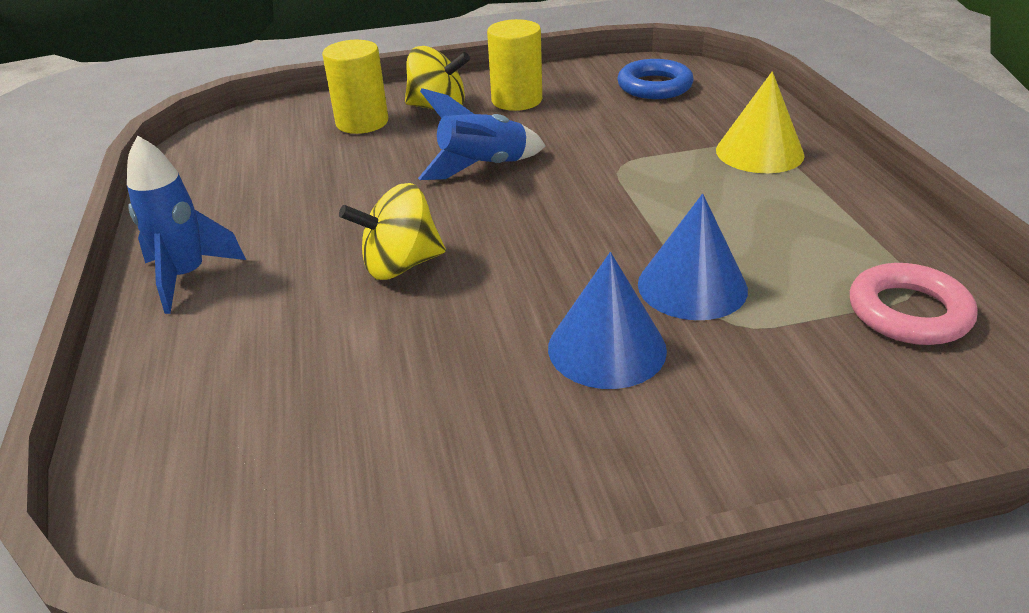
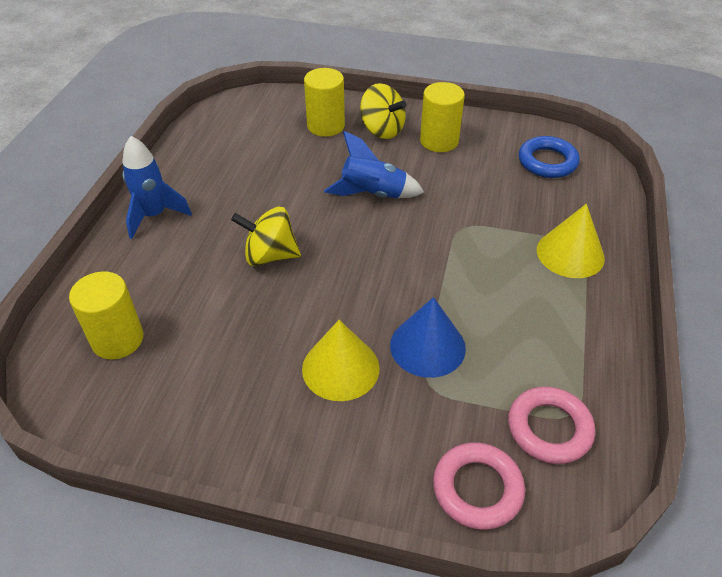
camera: 25 degrees right, 10 degrees up
(242, 439) = (117, 339): none -> yellow cylinder
(606, 348) = (340, 368): blue cone -> yellow cone
(898, 405) = (477, 489): none -> pink ring

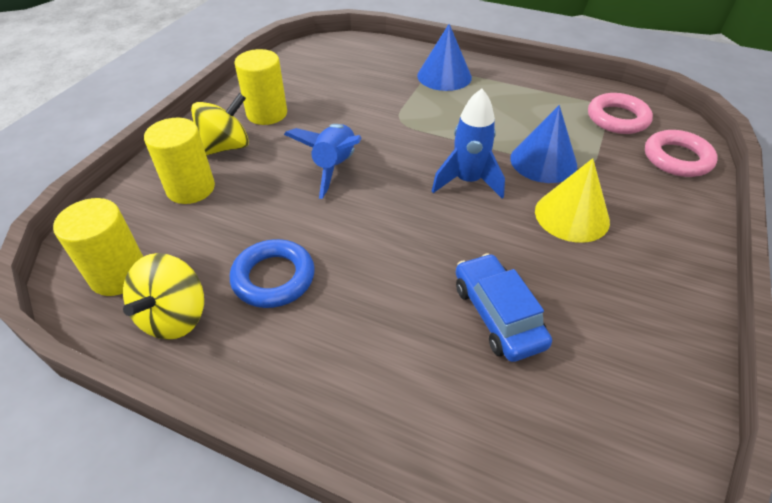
camera: 80 degrees left, 0 degrees up
(117, 339) = (542, 413): yellow cylinder -> yellow cylinder (119, 275)
(154, 216) = (304, 376): blue rocket -> blue rocket (467, 181)
(208, 312) = (497, 315): none -> blue car
(270, 255) = (412, 255): yellow spinning top -> yellow spinning top (174, 317)
(547, 162) = (327, 64): blue ring -> blue ring (273, 278)
(570, 253) = (444, 76): yellow cone -> blue cone

